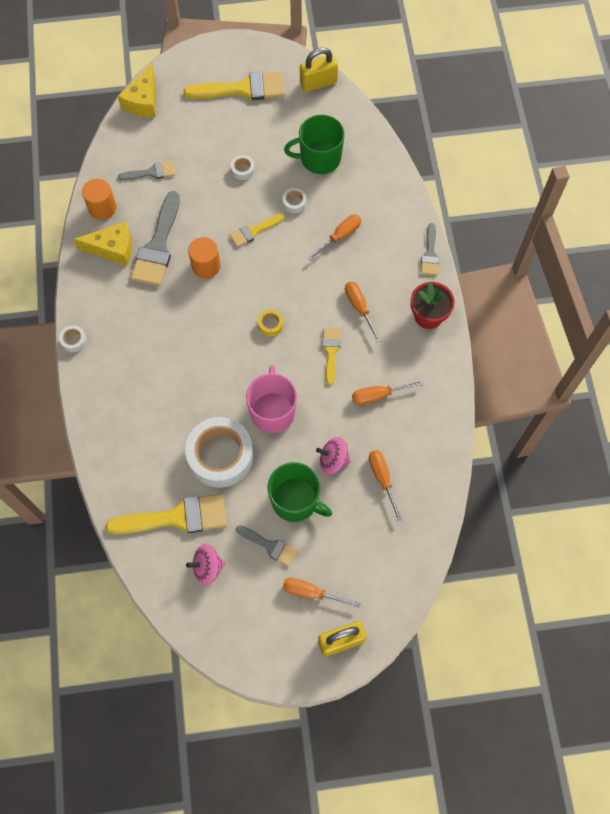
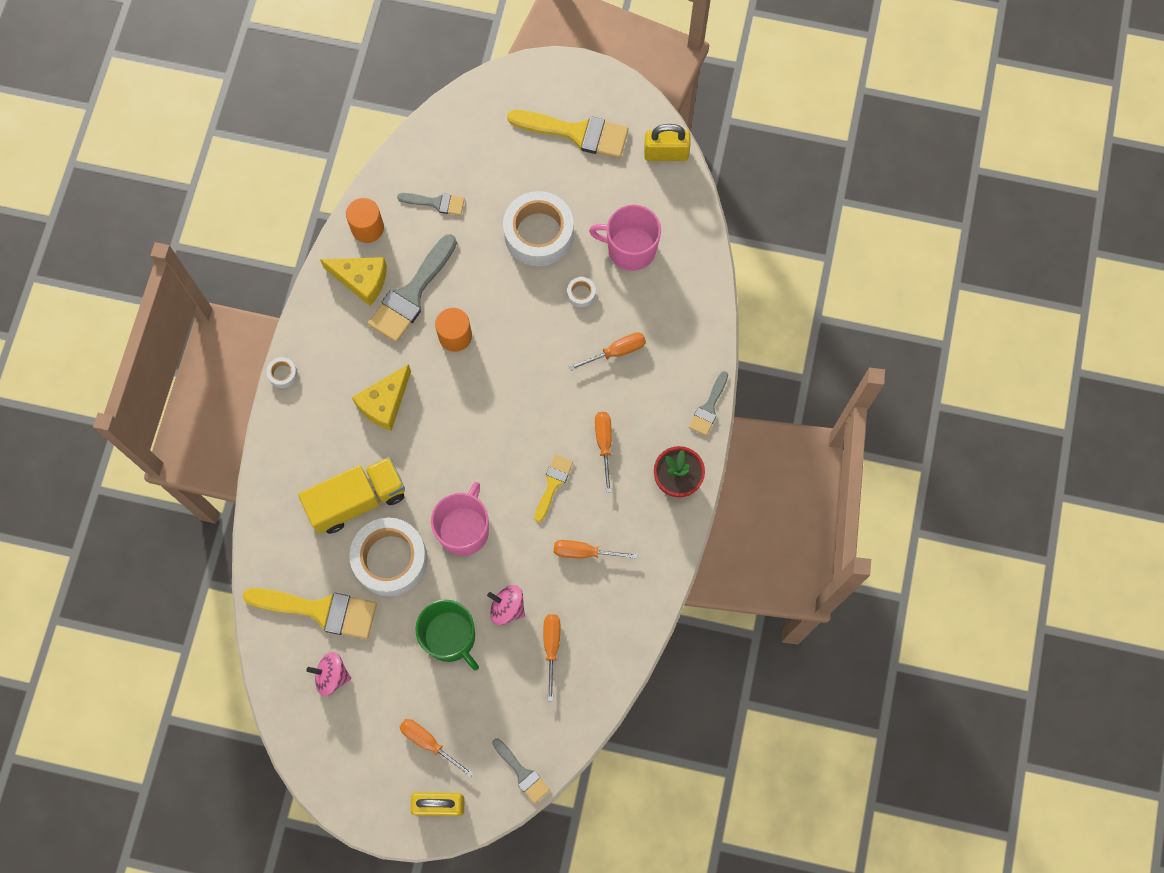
camera: 20 degrees right, 5 degrees up
(143, 101) = (459, 111): yellow cheese -> yellow cheese (384, 403)
(174, 418) = (357, 500): none -> yellow truck
(242, 170) = (538, 234): white tape -> white tape, size x2.47
(253, 231) = (523, 313): yellow brush -> none
(270, 324) = (499, 429): yellow tape -> none
(270, 546) = (405, 676): grey brush -> grey brush (522, 773)
(319, 158) = (630, 249): green mug -> pink mug

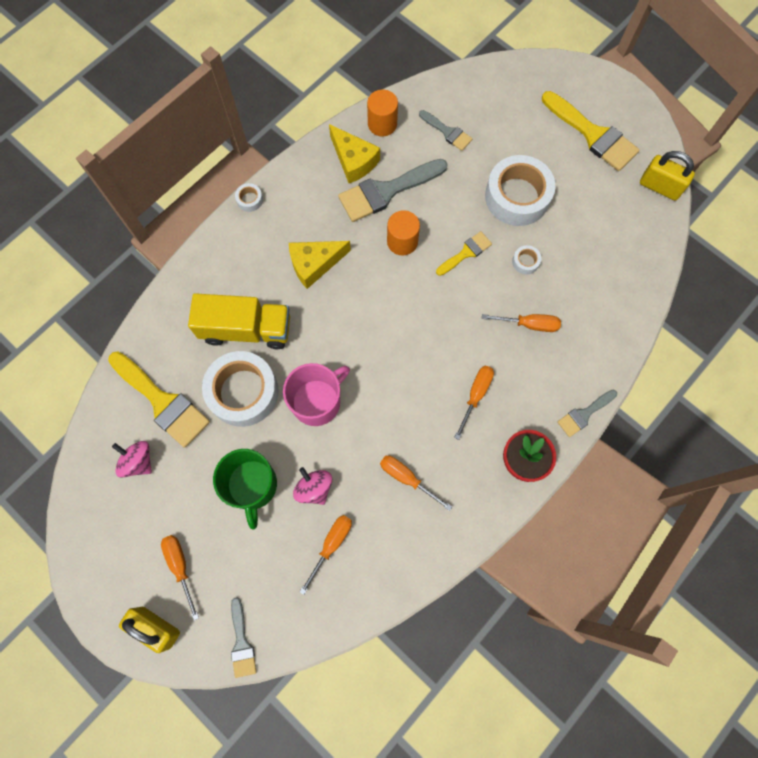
camera: 30 degrees right, 0 degrees up
(553, 484) = (413, 405): yellow brush -> yellow brush (466, 253)
(630, 249) = (587, 247): pink mug -> none

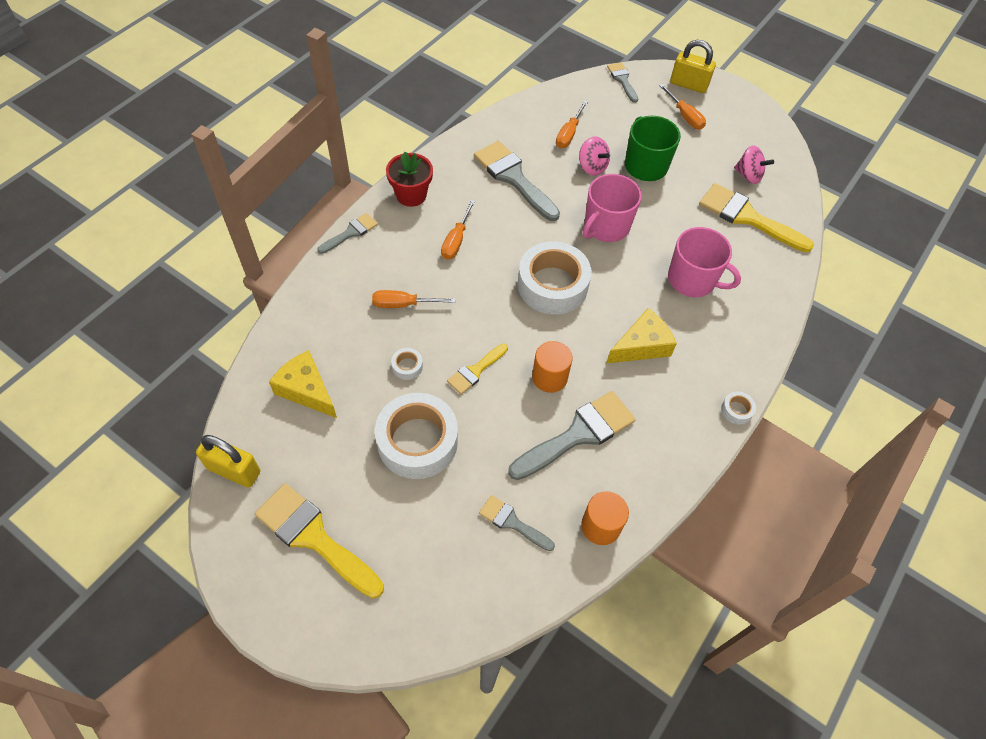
camera: 170 degrees right, 15 degrees down
(243, 392) = (677, 229): white tape -> white tape (552, 285)
(246, 329) = (692, 280): yellow truck -> pink mug
(354, 161) = (626, 470): yellow cheese -> yellow cheese (306, 390)
(407, 478) = (513, 178): orange screwdriver -> grey brush

